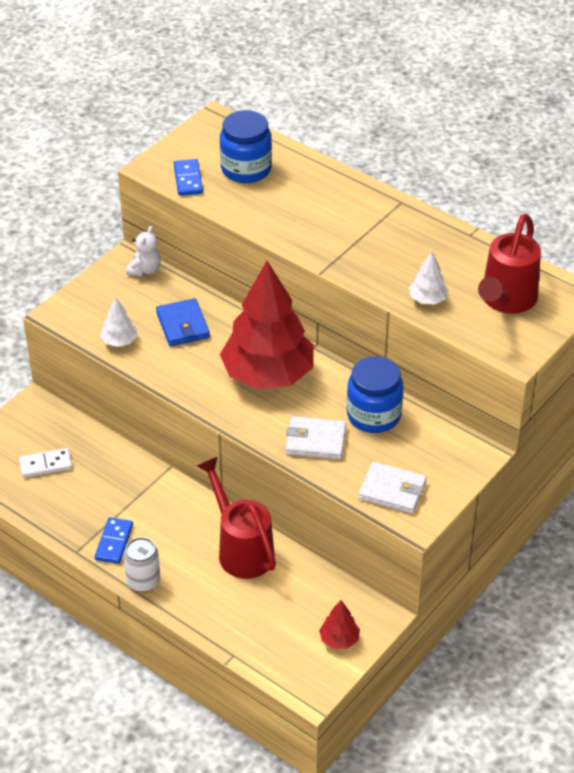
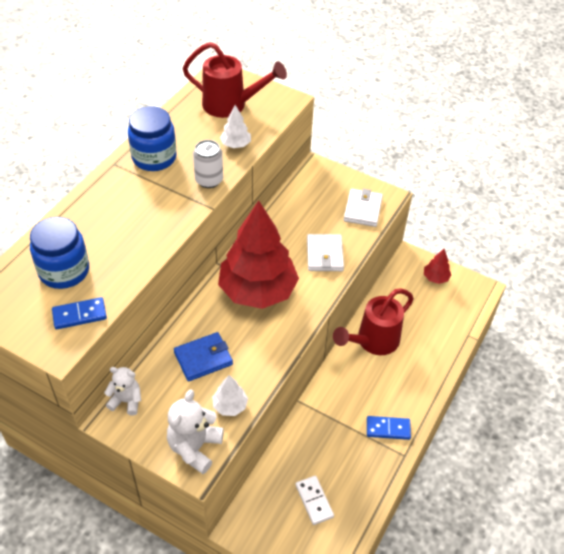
camera: 100 degrees left, 5 degrees up
(79, 314) = (194, 447): none -> white teddy bear
(143, 581) = (421, 401): white can -> white can (209, 180)
(373, 415) = (291, 223): blue jar -> blue jar (154, 158)

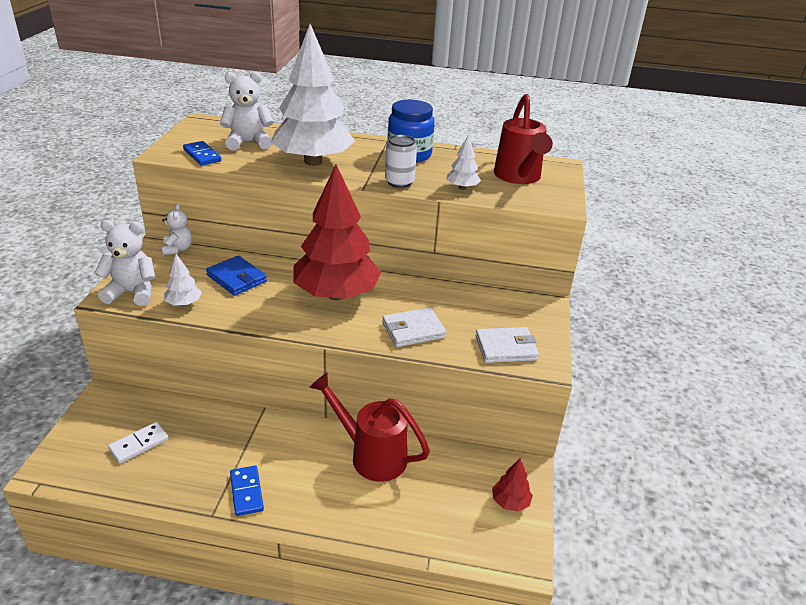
camera: 70 degrees right, 15 degrees down
(64, 271) = (248, 142): blue jar -> white teddy bear
(137, 229) = (313, 161): none -> white tree

